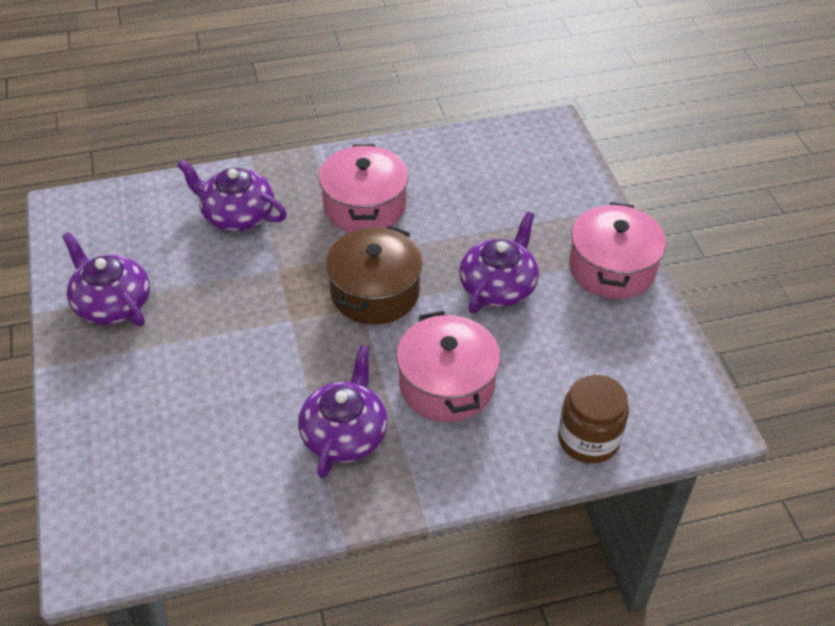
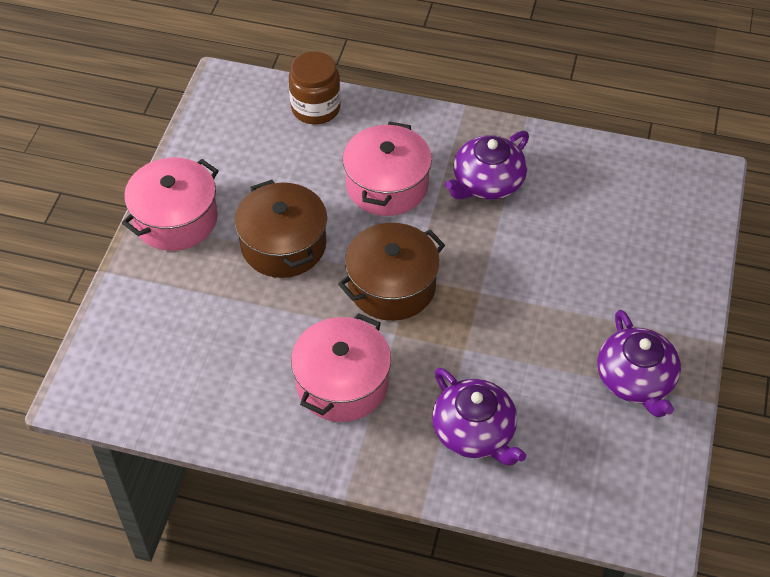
camera: 150 degrees left, 5 degrees up
(498, 286) = (283, 245): purple teapot -> brown pot

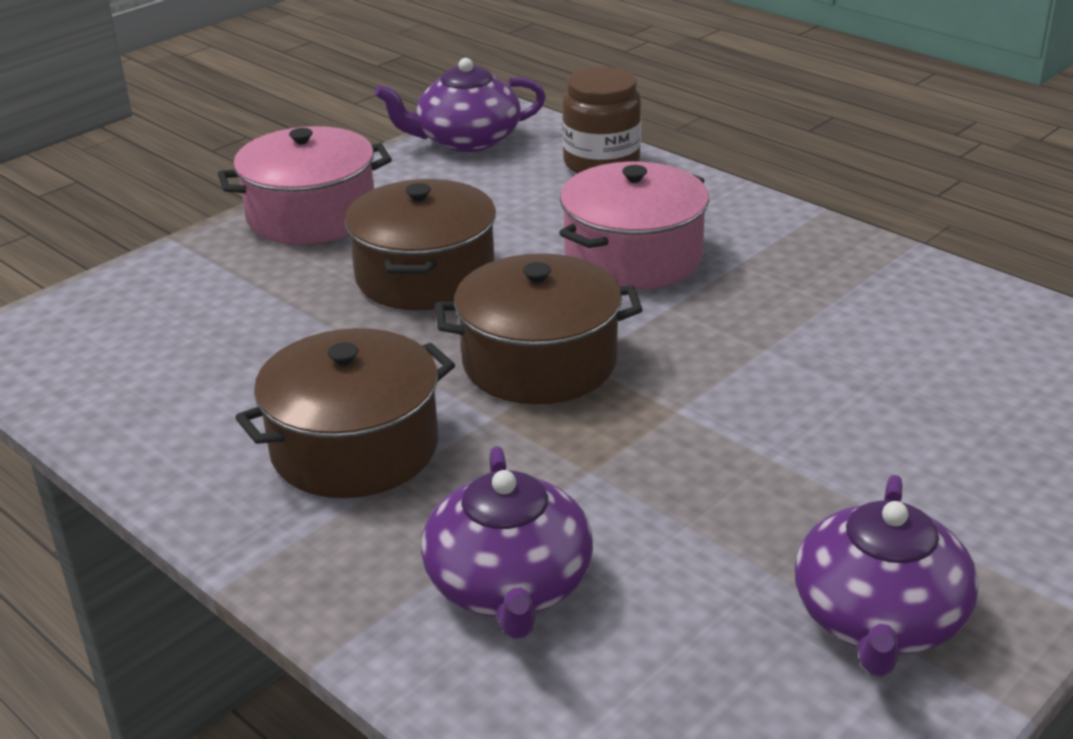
camera: 30 degrees right, 20 degrees down
(342, 383) = (355, 448): pink pot -> brown pot
(487, 182) = (794, 293): purple teapot -> purple teapot (466, 140)

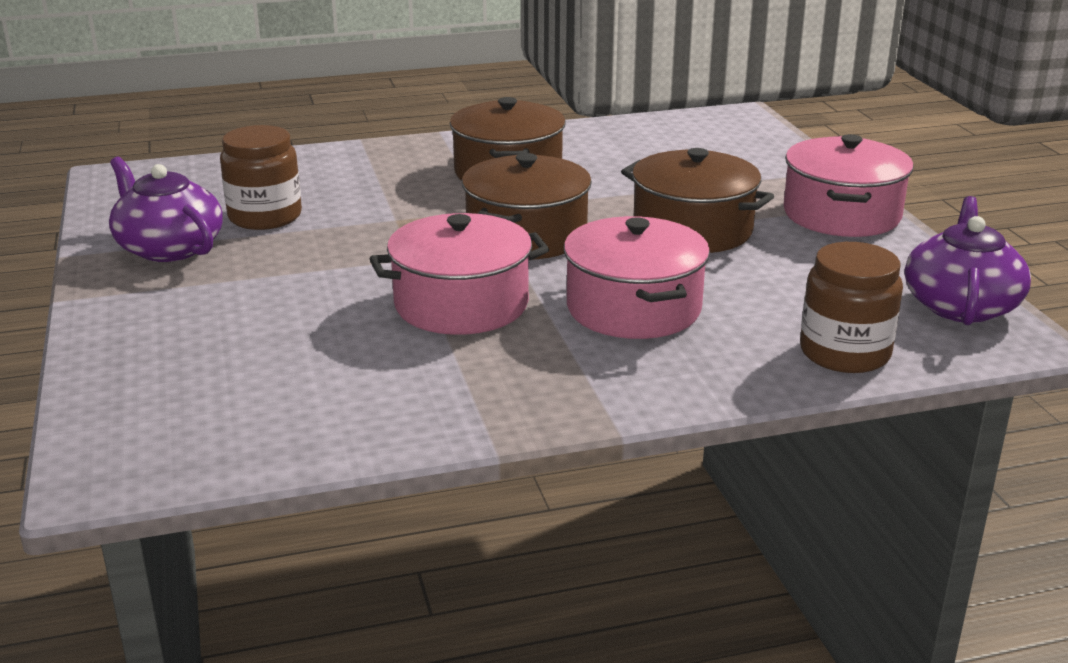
camera: 120 degrees right, 5 degrees down
(509, 585) = (341, 180): purple teapot -> none
(700, 588) = (265, 216): none -> brown jar
(735, 340) = (461, 304): none -> pink pot

